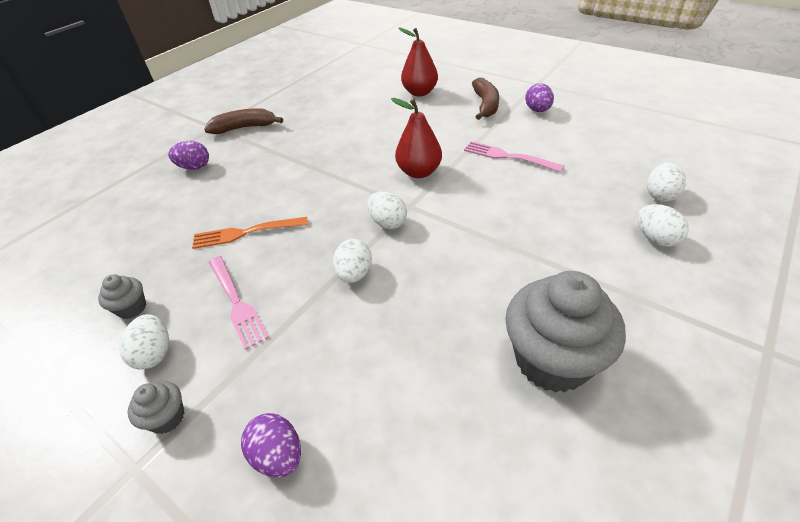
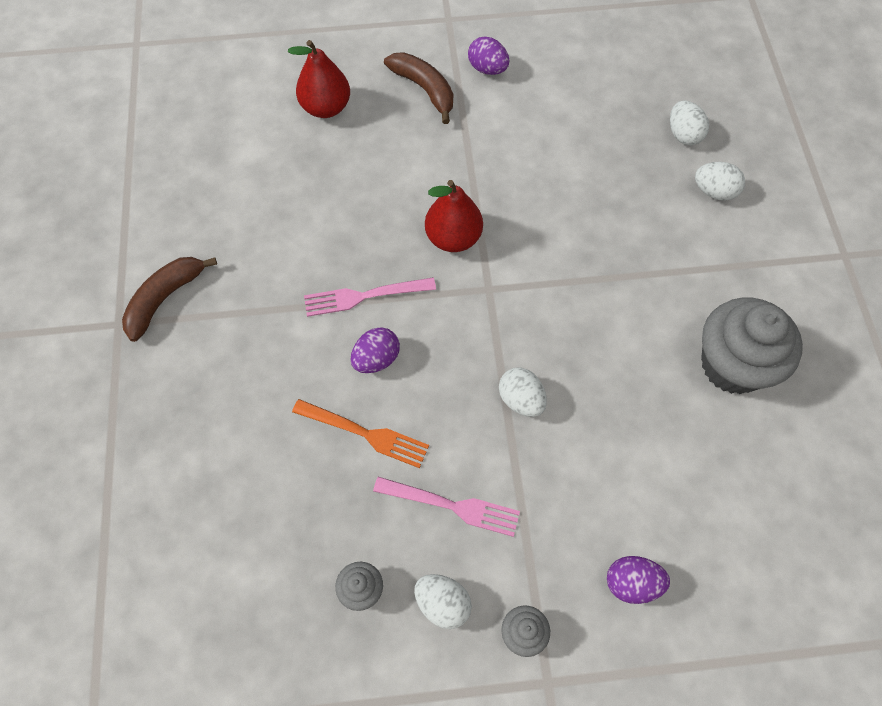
camera: 45 degrees left, 20 degrees up
(194, 167) = (183, 398): purple egg -> purple egg (376, 359)
(246, 233) = (365, 433): orange fork -> orange fork turned 105 degrees counterclockwise
(388, 222) = (490, 323): white egg -> none
(508, 157) = (519, 161): pink fork -> pink fork (364, 296)

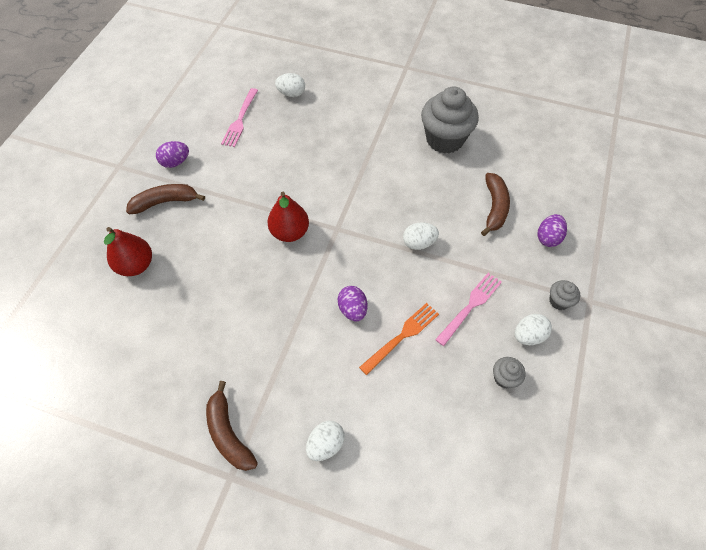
camera: 65 degrees left, 5 degrees down
(364, 296) = (303, 299): pink fork -> pink fork (240, 119)
(644, 483) = (494, 207): none -> brown banana
(714, 191) = (337, 98): white egg -> white egg (325, 444)

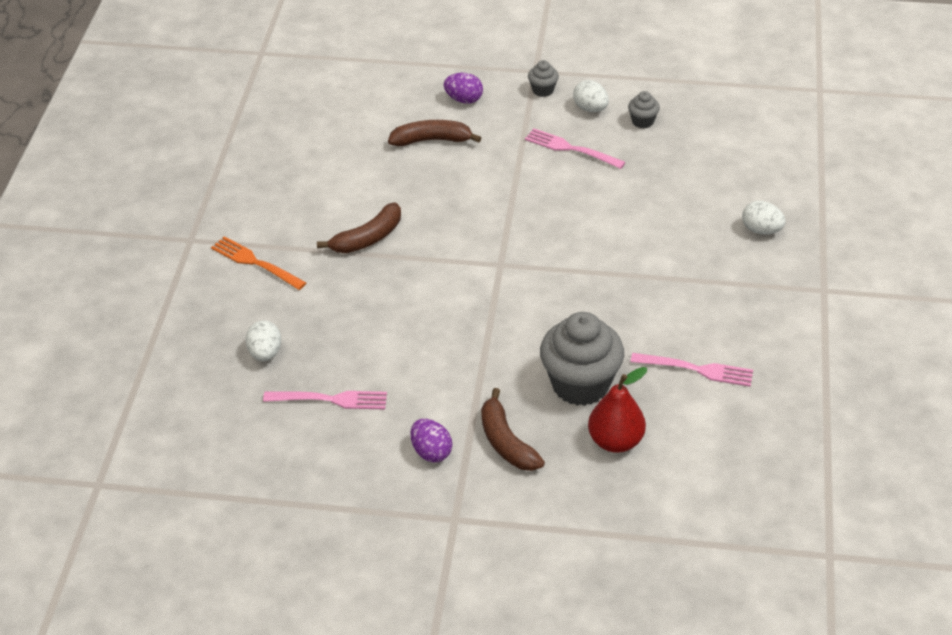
camera: 100 degrees left, 15 degrees down
(179, 337) = (696, 369): none -> pink fork
(229, 434) = (784, 301): brown banana -> brown banana (368, 238)
(290, 232) = (519, 305): red pear -> none
(352, 309) = (607, 234): purple egg -> none
(402, 336) = (625, 193): orange fork -> orange fork (255, 263)
(419, 243) = (501, 194): white egg -> none
(444, 139) = (330, 189): grey cupcake -> grey cupcake (580, 384)

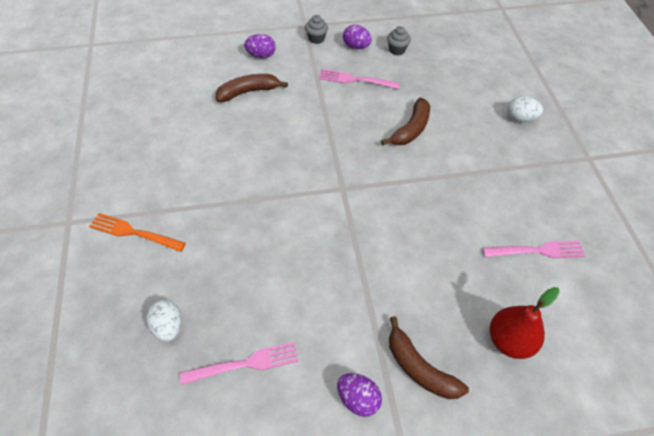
camera: 20 degrees left, 10 degrees up
(368, 238) = (226, 187): brown banana -> brown banana (411, 129)
(580, 384) = (455, 289): grey cupcake -> none
(590, 108) = (356, 47): white egg -> purple egg

